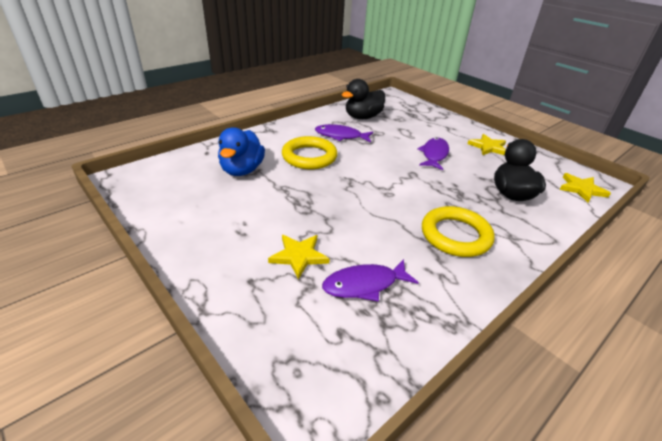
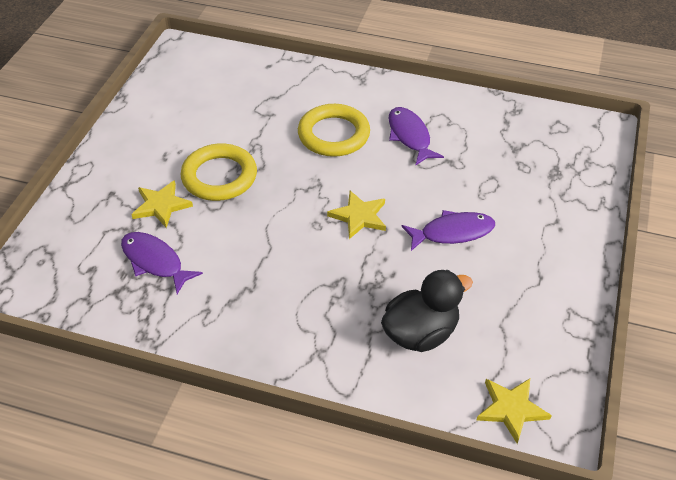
camera: 60 degrees right, 10 degrees up
(242, 170) = (260, 104): blue duck -> none
(363, 117) = (486, 132): black duck -> none
(455, 235) = (282, 303): yellow ring -> yellow ring (219, 176)
(488, 147) = (538, 280): yellow star -> yellow star (359, 216)

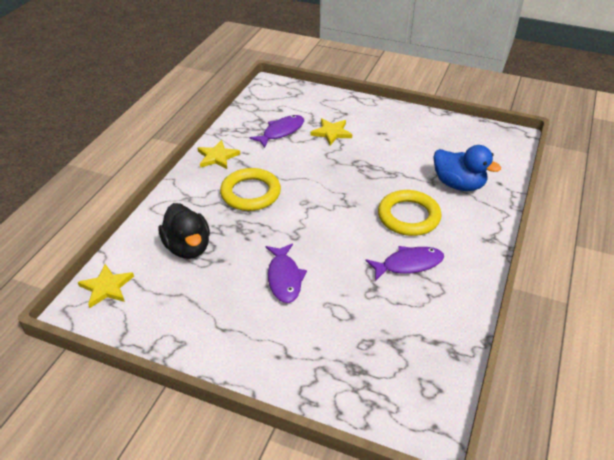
camera: 95 degrees right, 5 degrees down
(219, 176) = (359, 157): yellow ring -> yellow ring (250, 193)
(273, 95) = (458, 184): none -> blue duck
(359, 216) = (310, 225): yellow star -> yellow star (217, 157)

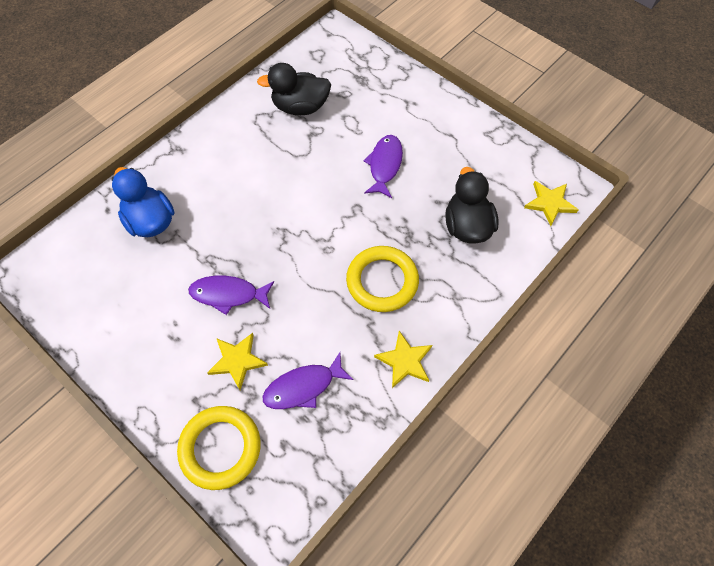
camera: 160 degrees left, 20 degrees up
(404, 313) = (300, 107): none -> black duck
(408, 216) = (232, 196): yellow ring -> yellow ring (220, 448)
(408, 264) = (268, 146): purple fish -> purple fish (228, 294)

